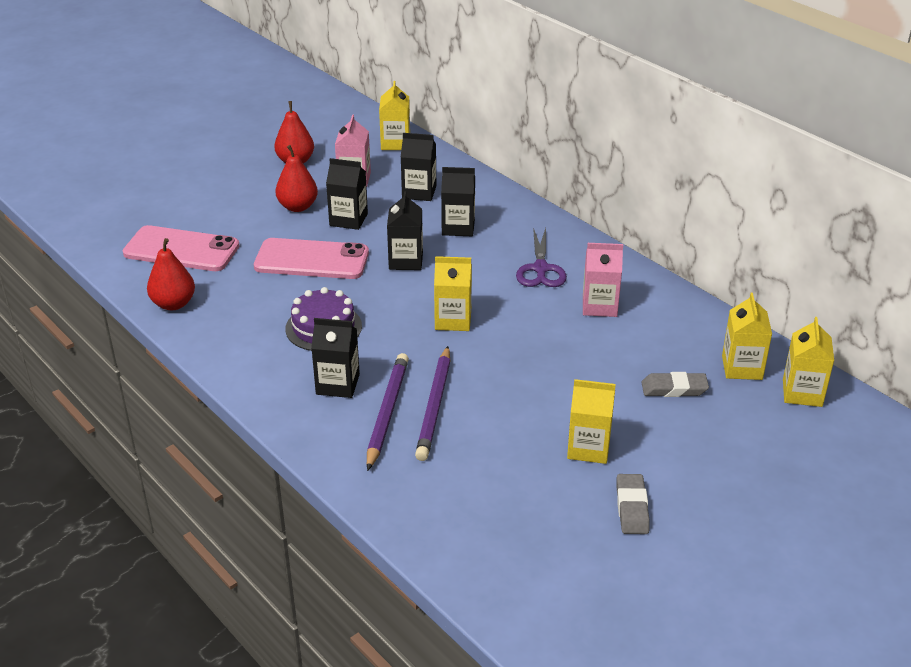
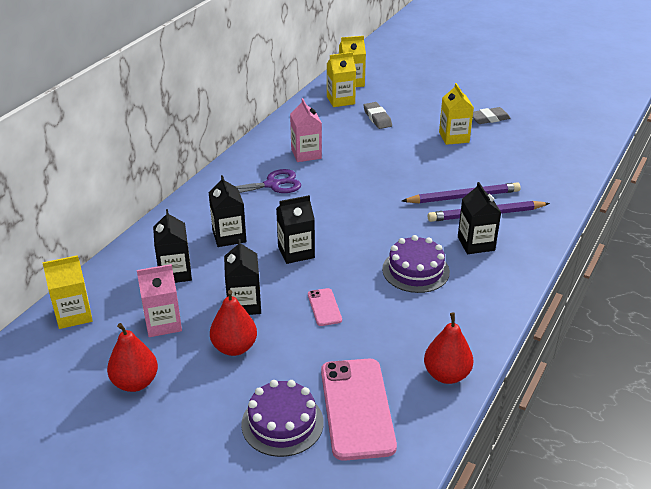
camera: 110 degrees left, 0 degrees up
(199, 214) = (282, 423): none -> purple cake
(312, 260) = (324, 307): pink phone -> pink phone, size x0.47
(453, 320) = (363, 210): yellow carton -> none

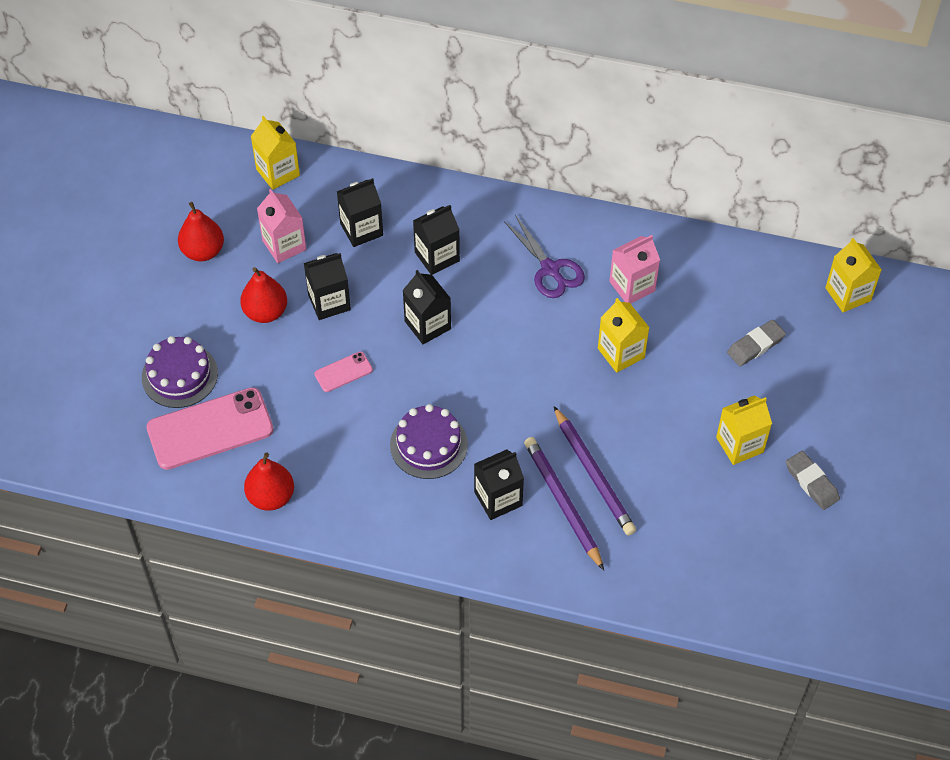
camera: 75 degrees right, 20 degrees up
(340, 100) = (788, 293): yellow carton -> yellow carton (621, 353)

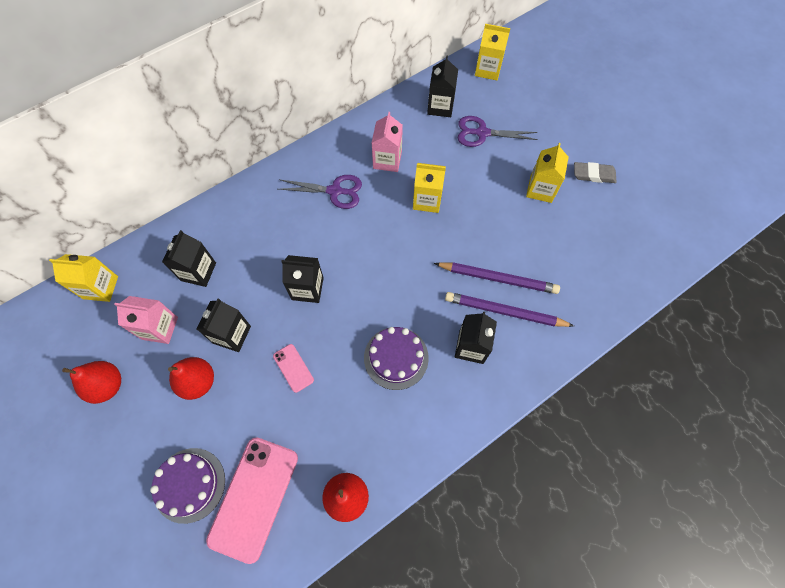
camera: 50 degrees left, 10 degrees up
(343, 372) = (293, 368): pink phone -> pink phone turned 45 degrees counterclockwise
(437, 257) = (263, 244): black carton -> black carton (440, 106)
(755, 345) = (482, 133): grey eraser -> purple scissors

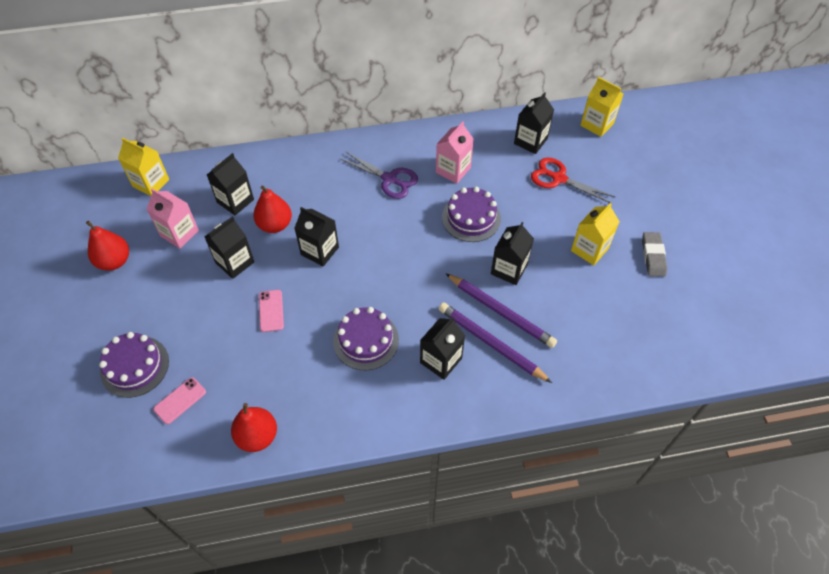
camera: 25 degrees right, 10 degrees down
(198, 382) = (186, 288): red pear -> red pear (275, 225)
(254, 498) = (180, 400): pink phone -> pink phone, size x0.47
(427, 200) = (471, 218): yellow carton -> purple cake
(482, 133) = (558, 178): purple scissors -> red scissors
(484, 236) = (509, 269): none -> black carton
(593, 175) = (653, 256): grey eraser -> grey eraser turned 60 degrees clockwise

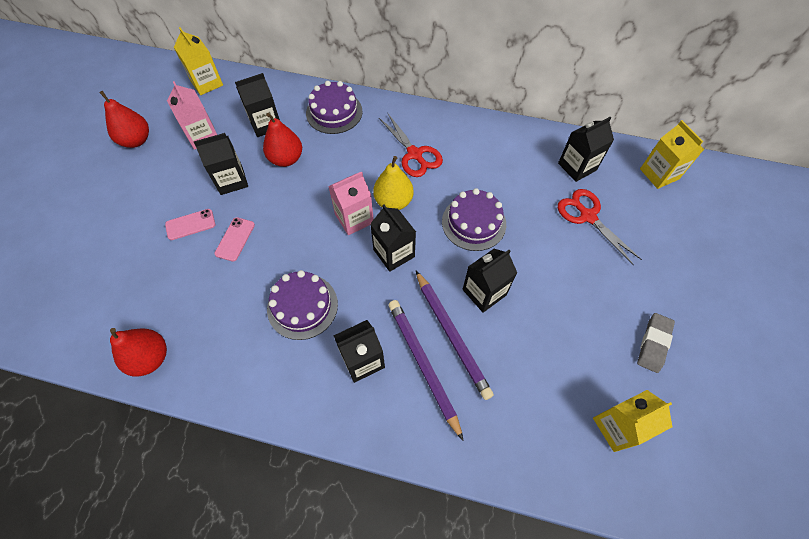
camera: 25 degrees right, 5 degrees up
(134, 366) = (93, 242): purple cake -> purple cake (334, 112)
(180, 400) = (108, 291): pink phone -> pink phone (190, 224)
(320, 251) = (311, 199): black carton -> black carton (394, 253)
(389, 179) = (414, 154): purple scissors -> red scissors
(394, 226) = (393, 201): none -> yellow pear
(453, 170) = (481, 167): pink carton -> pink carton (354, 218)
(589, 249) = (583, 306): yellow carton -> yellow carton (617, 427)

